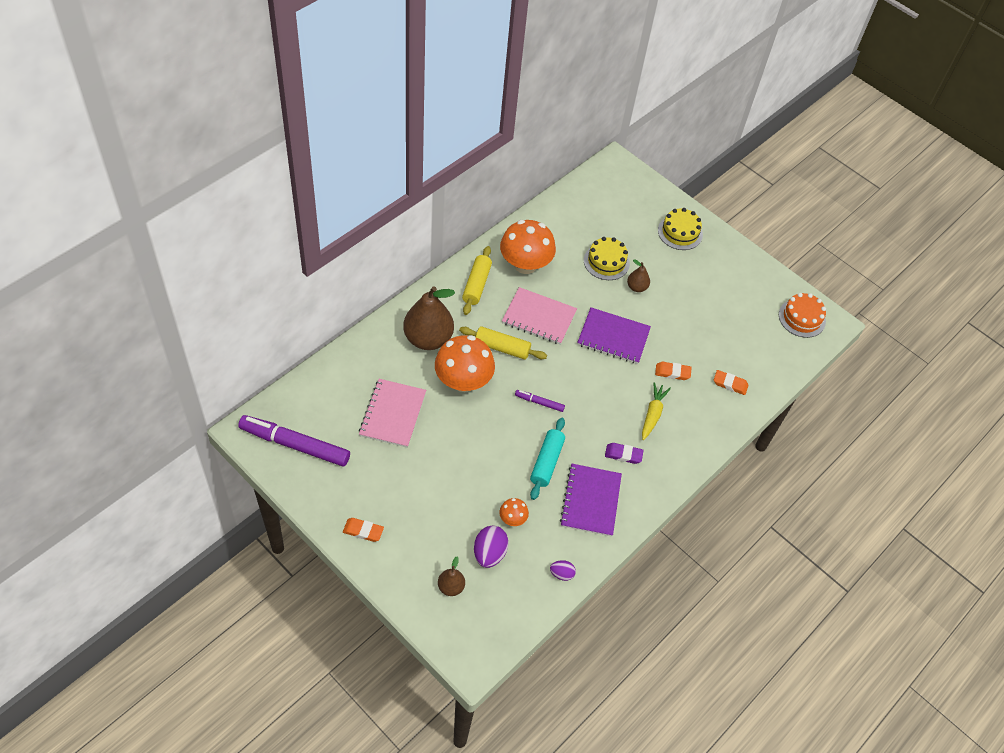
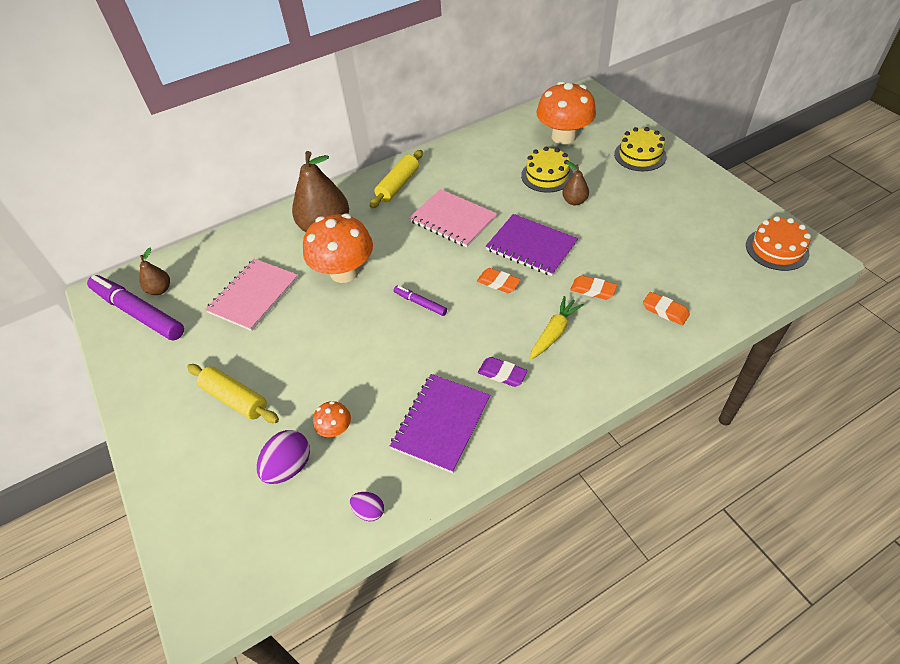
camera: 25 degrees right, 5 degrees down
(363, 531) = (158, 414): orange eraser -> orange eraser (498, 283)
(451, 587) = (223, 501): brown pear -> brown pear (160, 290)
(502, 348) = (400, 244): yellow rolling pin -> yellow rolling pin (235, 399)
(525, 264) = (457, 171): orange mushroom -> orange mushroom (563, 136)
(546, 462) = (403, 369): turquoise rolling pin -> none

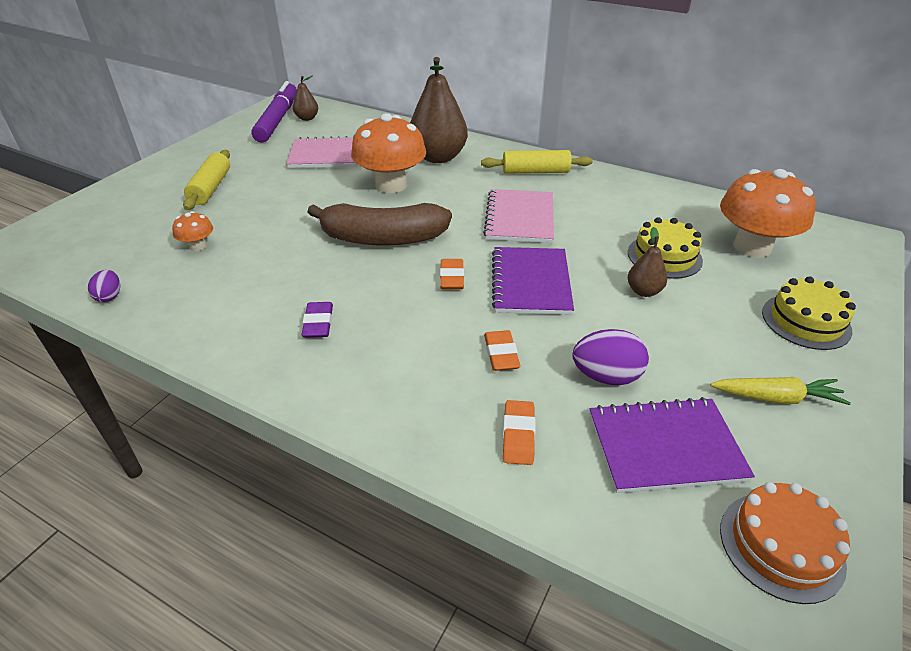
camera: 55 degrees right, 10 degrees down
(289, 467) = (147, 238): purple egg -> purple egg (606, 376)
(420, 303) = (382, 238): purple marker -> brown banana
(441, 423) = (230, 304): purple notebook -> purple notebook (665, 447)
(554, 332) = (405, 343): yellow carrot -> yellow carrot (776, 398)

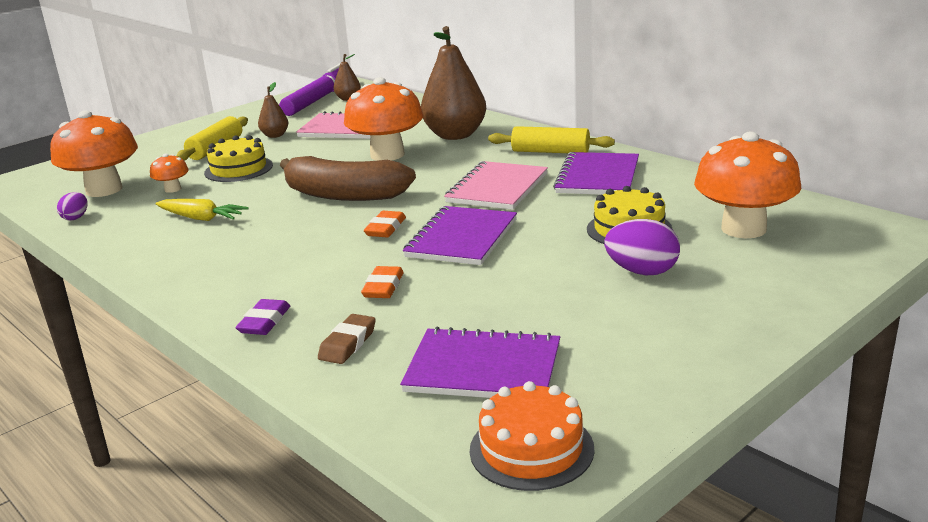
camera: 20 degrees right, 15 degrees down
(119, 253) = (104, 190): none -> orange mushroom
(318, 323) = (234, 250): purple eraser -> purple eraser (264, 322)
(518, 435) = (348, 344): orange eraser -> brown eraser
(595, 198) = (598, 177): none -> purple notebook
(606, 376) = (473, 313): purple egg -> purple egg (642, 271)
(643, 291) = (577, 254): brown pear -> brown pear (275, 135)
(776, 398) = (640, 348): yellow carrot -> yellow carrot (201, 218)
(806, 321) = (742, 294): yellow cake -> yellow cake (238, 169)

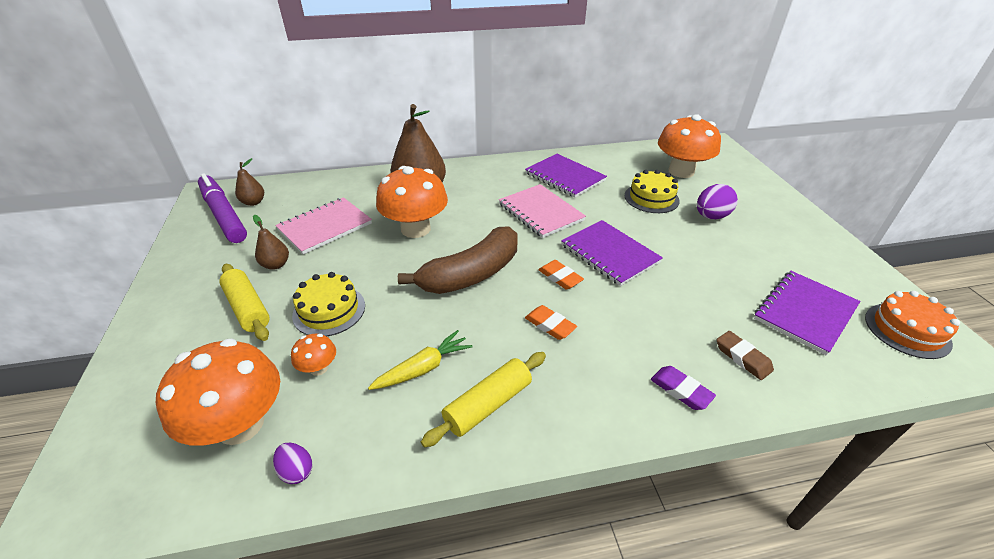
camera: 60 degrees left, 15 degrees up
(383, 287) = (661, 312): orange eraser -> orange eraser (550, 325)
(550, 152) = (503, 174): yellow rolling pin -> yellow rolling pin (488, 405)

